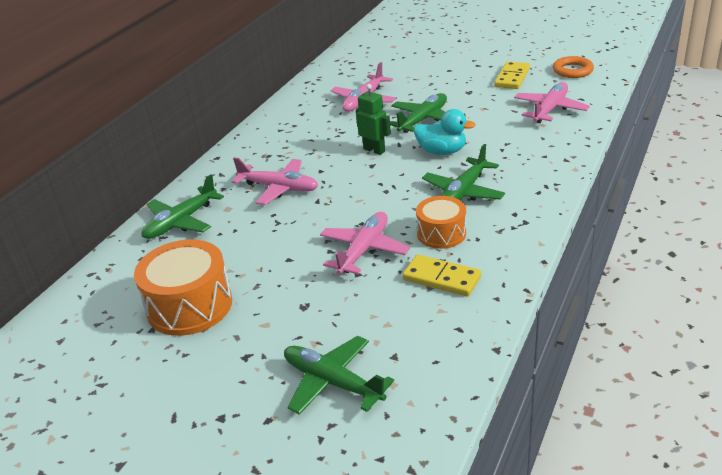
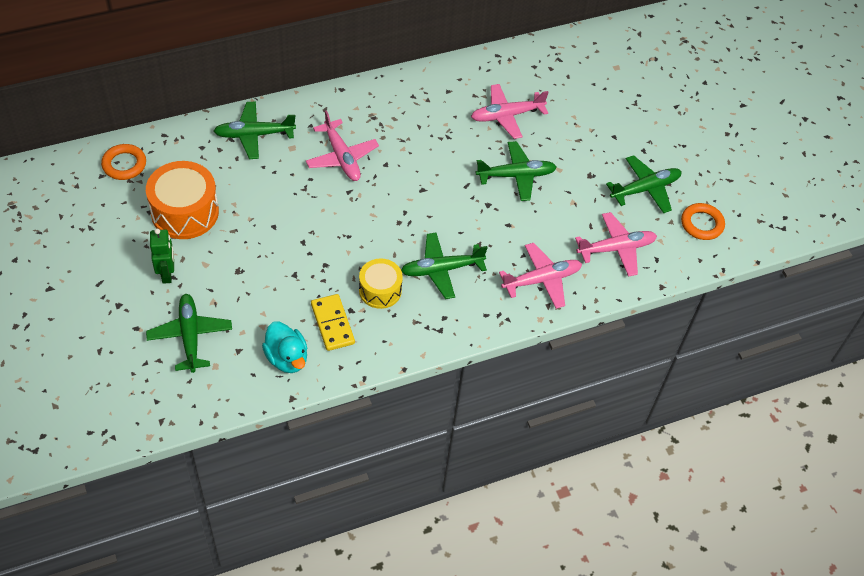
camera: 35 degrees right, 20 degrees up
(75, 317) = (124, 164): none -> orange ring
(364, 250) = (321, 260): pink plane -> pink plane (542, 280)
(374, 150) = (443, 176): green robot -> green robot (167, 274)
(441, 233) = (380, 290): orange drum -> yellow drum
(442, 151) = (482, 219): turquoise duck -> turquoise duck (287, 358)
(512, 77) = (645, 189): yellow domino -> green plane

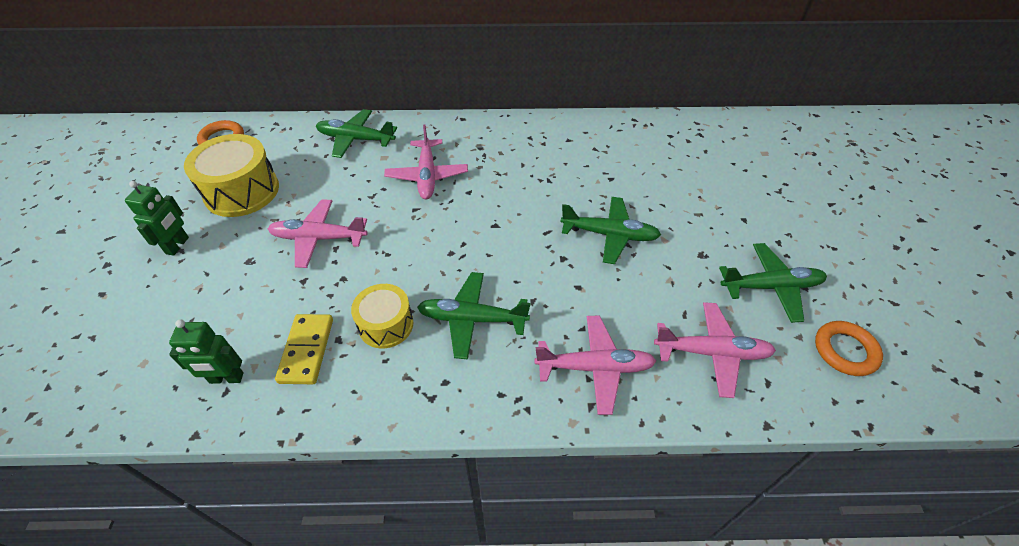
camera: 25 degrees right, 5 degrees down
(185, 212) = (242, 191): orange drum -> yellow drum
(190, 336) = (145, 319): green plane -> none
(287, 358) = (226, 378): turquoise duck -> green robot
(506, 116) = (622, 173): pink plane -> pink plane (319, 238)

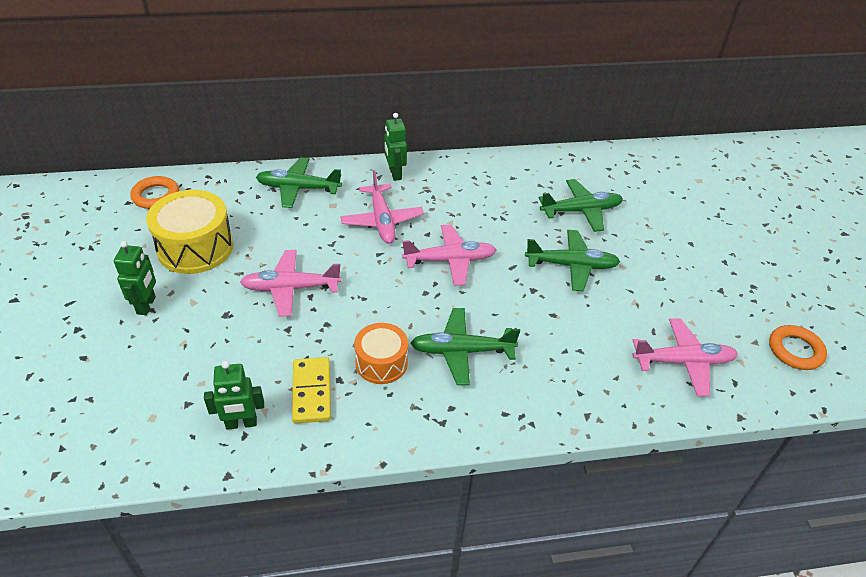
camera: 10 degrees left, 5 degrees down
(386, 325) = (381, 363): yellow drum -> orange drum
(452, 130) = (395, 174): none -> green robot
(595, 367) = (584, 383): pink plane -> pink plane (450, 260)
(771, 287) = (724, 301): green plane -> green plane (581, 211)

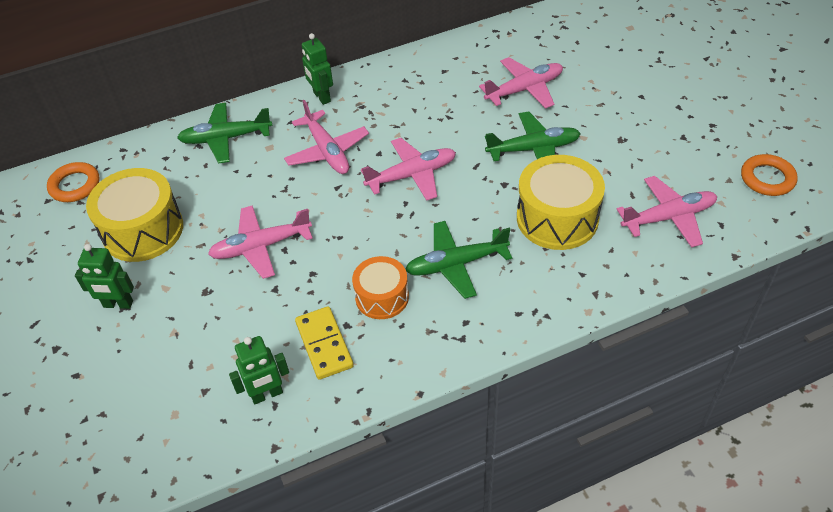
camera: 10 degrees left, 5 degrees up
(146, 305) = (118, 304): green robot -> green robot turned 105 degrees clockwise
(573, 334) = (557, 218): none -> yellow drum
(581, 211) = (524, 89): green plane -> pink plane

